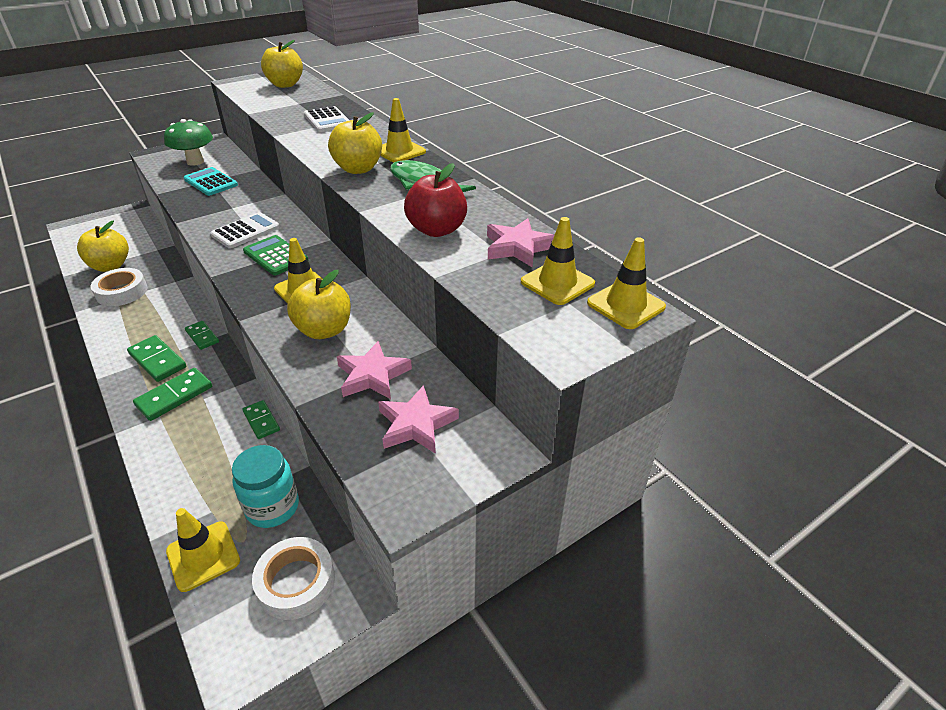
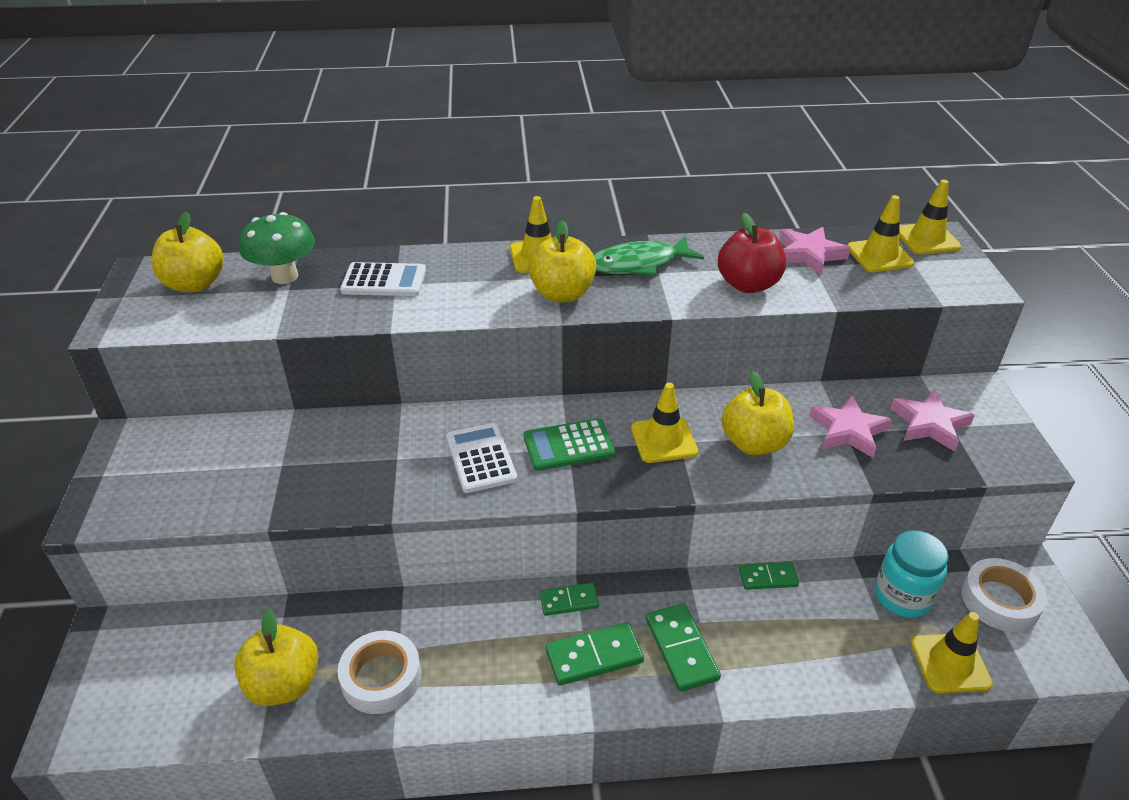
camera: 60 degrees left, 0 degrees up
(195, 162) = (191, 469): green mushroom -> green mushroom (285, 276)
(211, 182) = (289, 465): turquoise calculator -> none

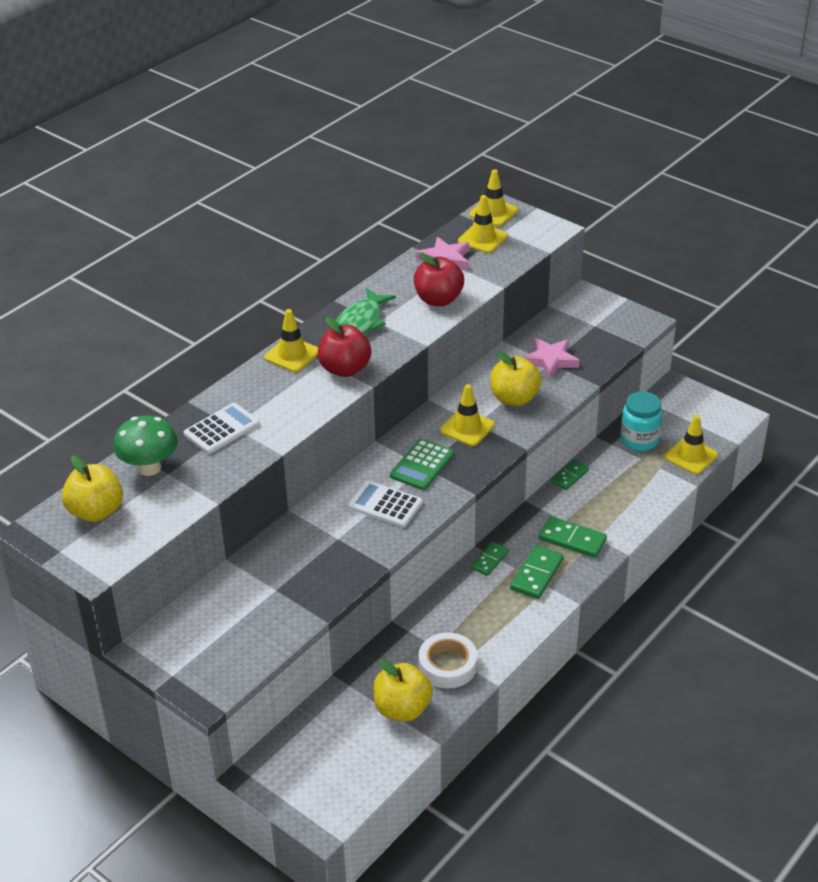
camera: 45 degrees left, 0 degrees up
(562, 294) = (345, 369): yellow apple -> red apple
(929, 424) = (584, 331): pink star -> none
(1000, 600) = (681, 411): white tape -> none

